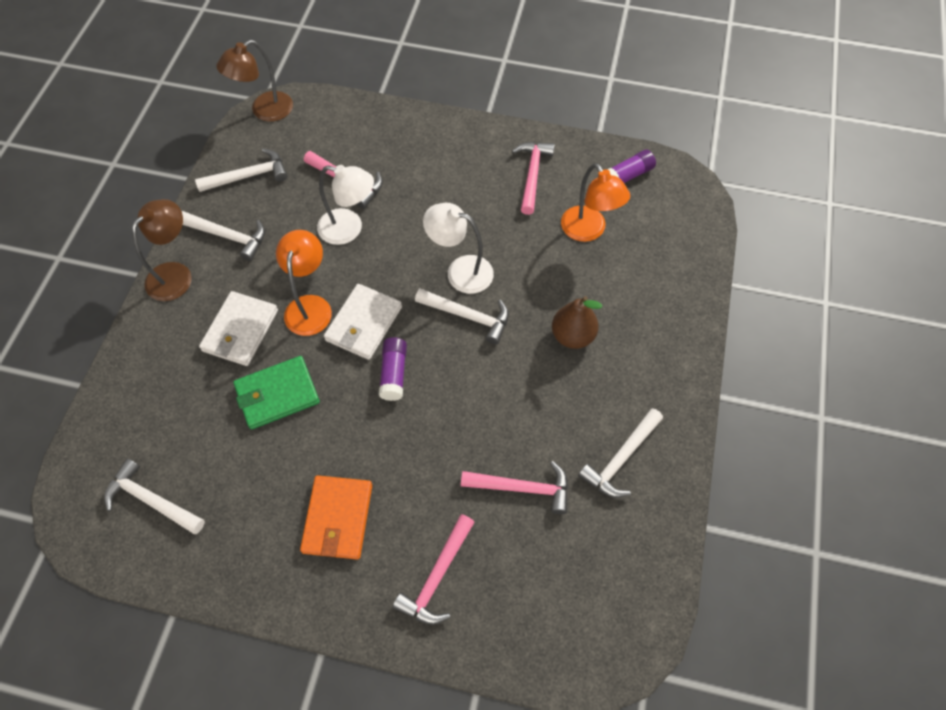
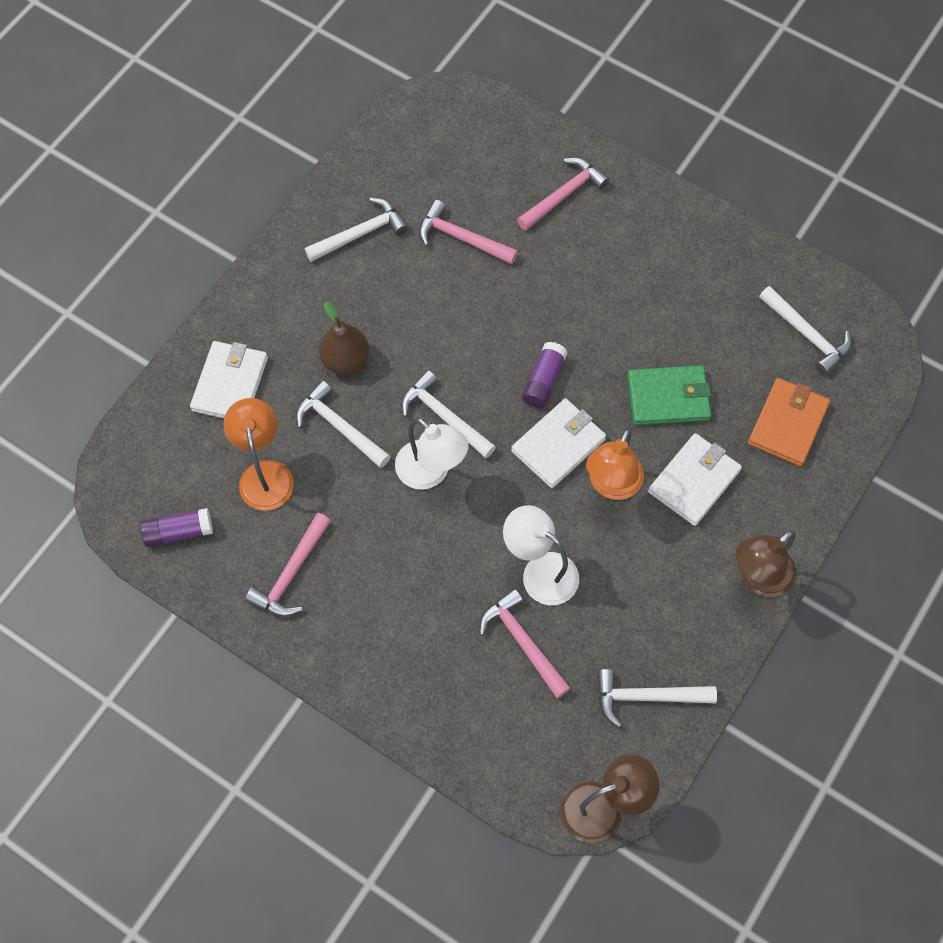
camera: 160 degrees left, 5 degrees up
(228, 236) = (687, 610): white hammer -> white hammer (339, 427)
(337, 518) = (637, 266): orange wallet -> orange wallet (788, 424)
(655, 286) = (230, 384): none -> white wallet

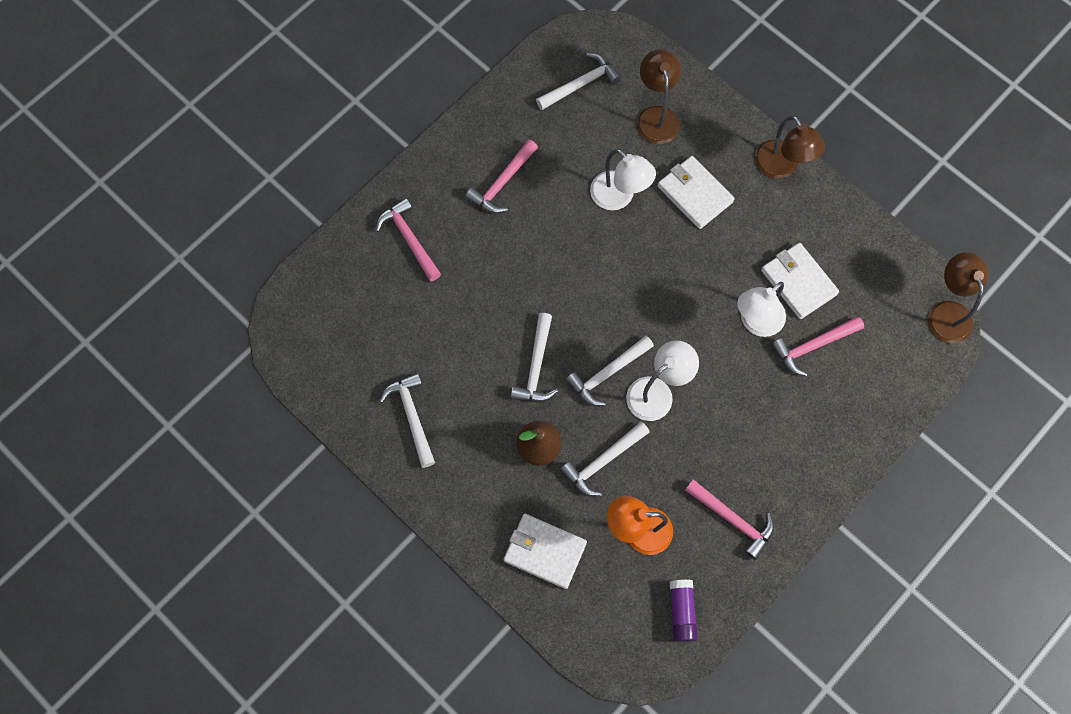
camera: 80 degrees left, 5 degrees up
(461, 238) = (435, 331): pink hammer -> pink hammer (502, 183)
(544, 380) = (587, 288): purple glue stick -> none
(558, 445) = (648, 288): white wallet -> white wallet (798, 282)
(611, 485) = (689, 255): orange lamp -> none
(646, 697) = (866, 265): white hammer -> white hammer (536, 366)
(668, 398) = (619, 197): green wallet -> white lamp
(788, 424) = (656, 116): orange wallet -> brown lamp

